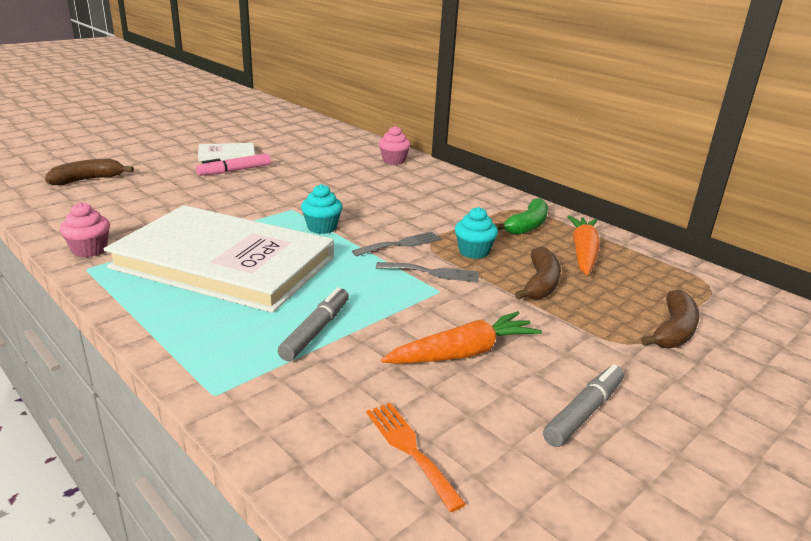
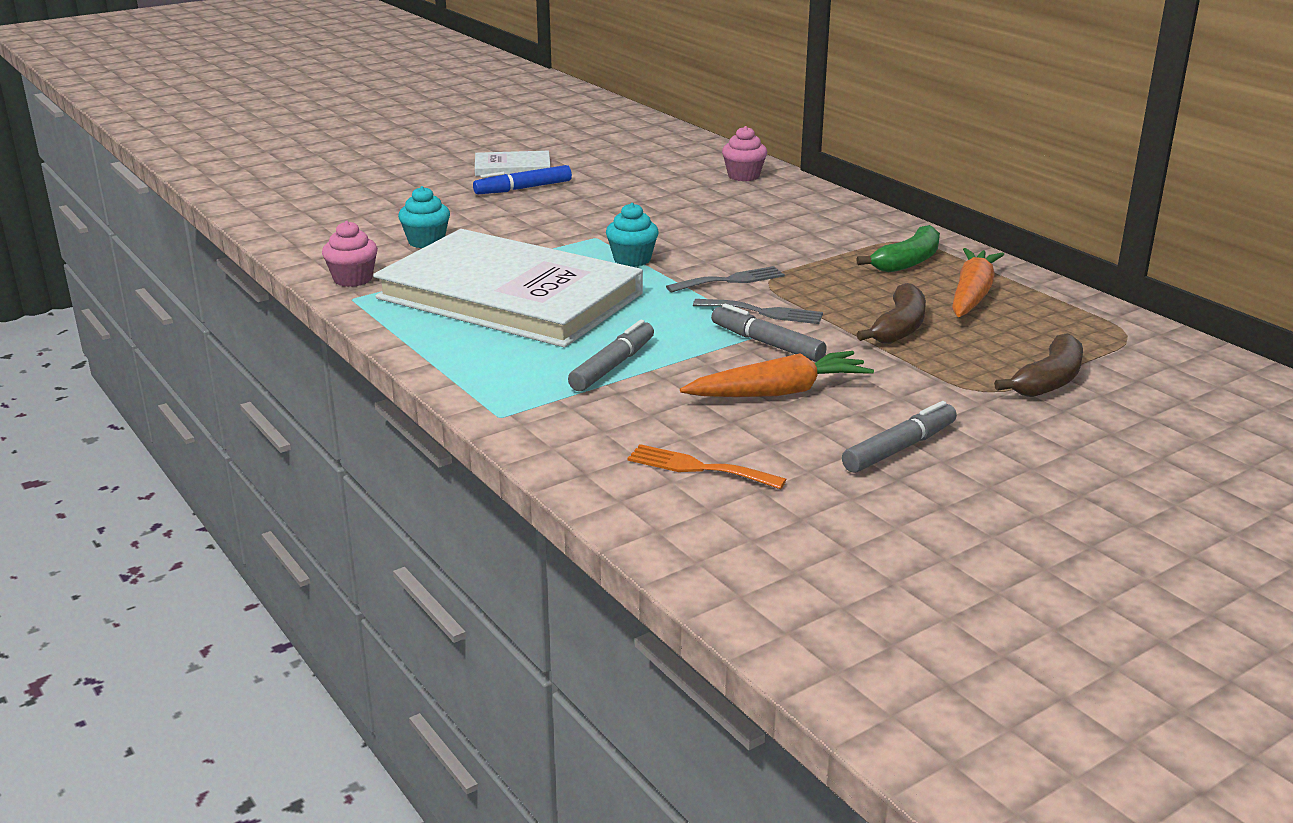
camera: 10 degrees right, 0 degrees up
(87, 180) = (337, 199): brown banana -> none
(235, 171) = (523, 188): pink marker -> blue marker
(410, 449) = (698, 468): orange fork -> orange fork turned 45 degrees counterclockwise
(442, 302) = (767, 343): none -> grey marker
(473, 252) = (824, 291): turquoise cupcake -> turquoise cupcake (426, 241)

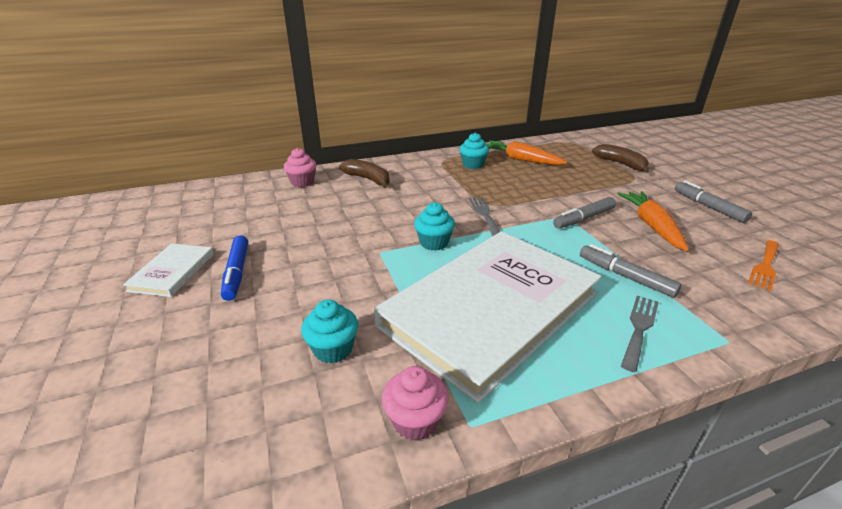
camera: 75 degrees left, 5 degrees up
(764, 312) = (537, 212): grey fork -> grey fork (639, 328)
(899, 328) = (561, 182): brown banana -> brown banana (368, 179)
(907, 262) = (473, 165): green banana -> turquoise cupcake

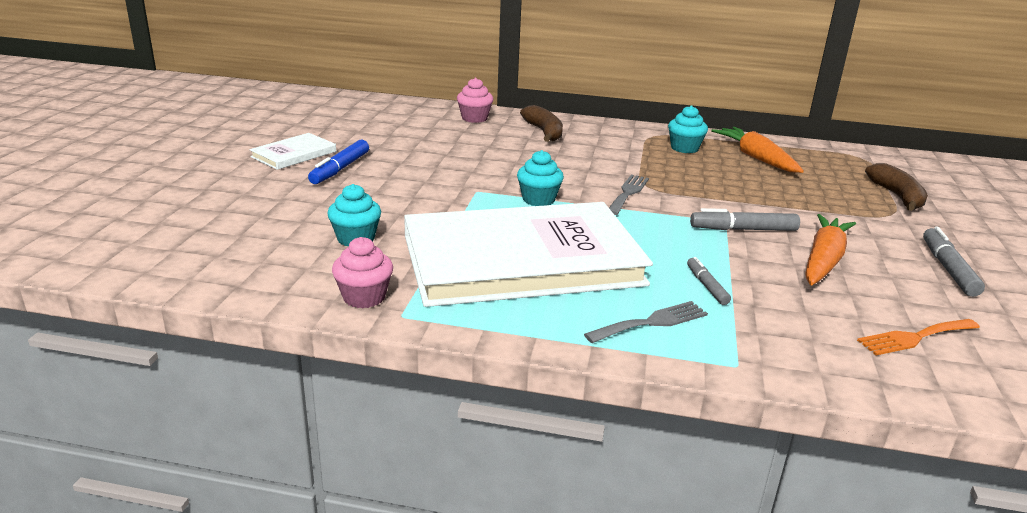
camera: 30 degrees right, 5 degrees down
(625, 276) = (706, 286): grey marker -> grey marker, size x0.63

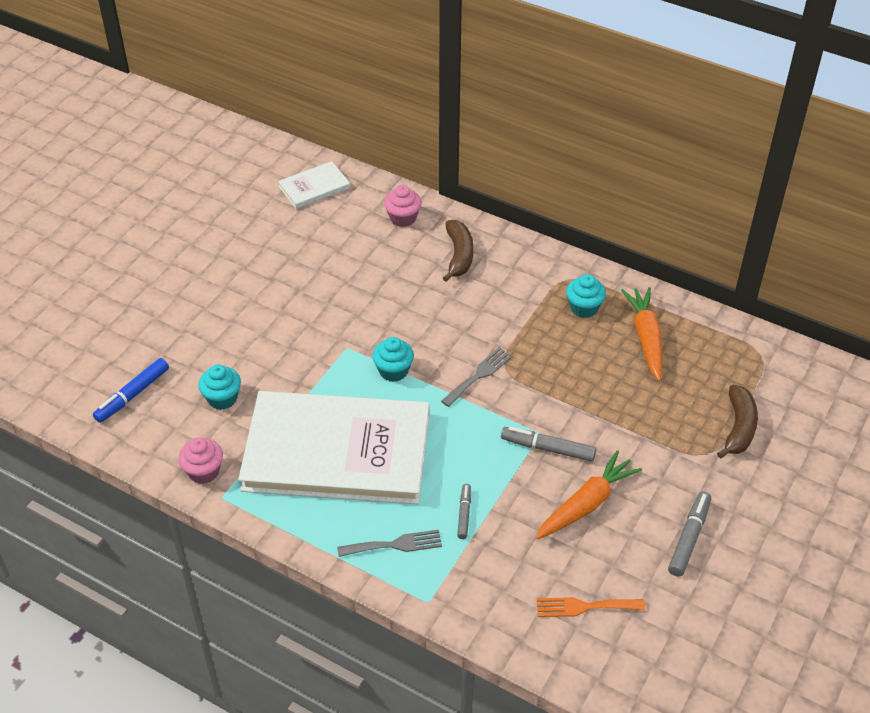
camera: 20 degrees right, 20 degrees up
(294, 154) = (213, 261): white book -> white book (314, 187)
(340, 169) = (244, 292): blue marker -> blue marker (132, 395)

